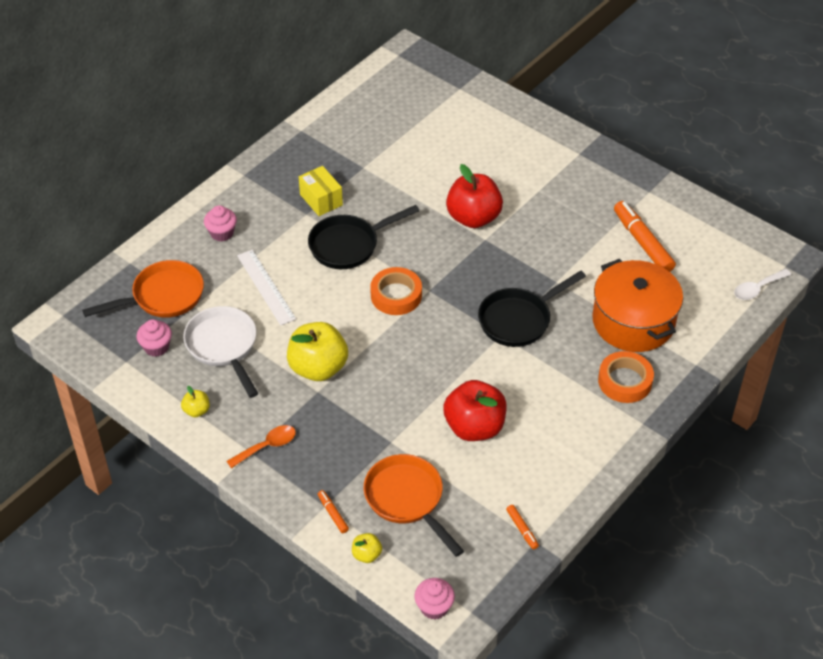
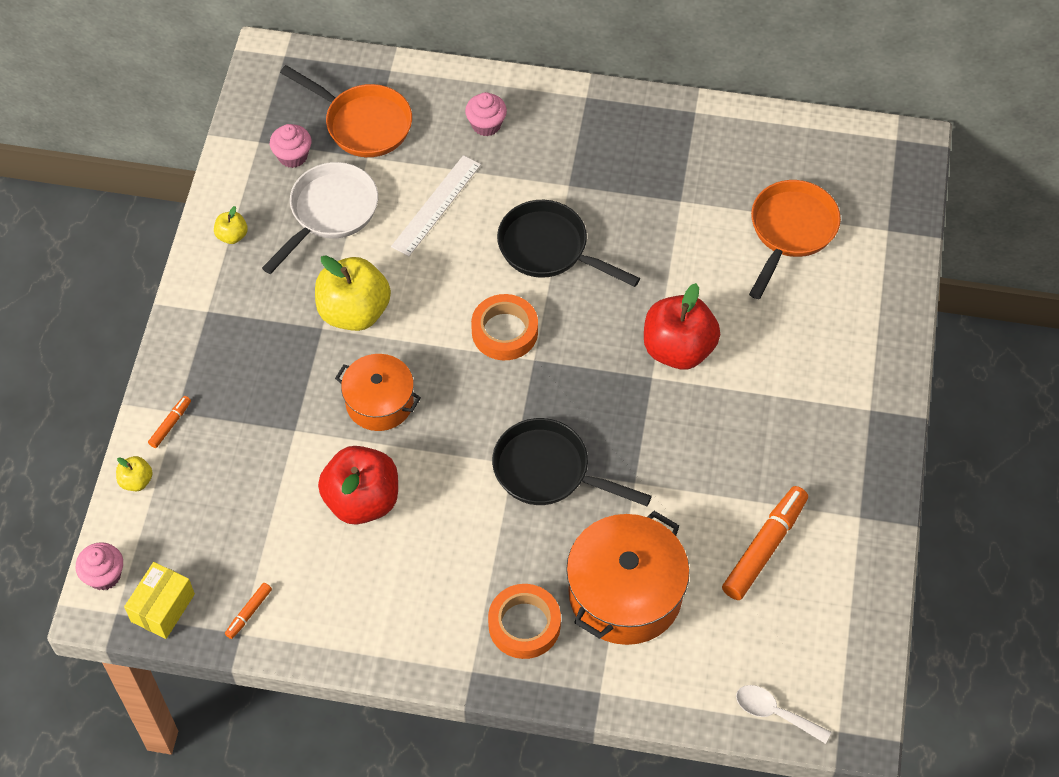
camera: 60 degrees right, 10 degrees up
(267, 446) = (222, 321): orange spoon -> none
(321, 200) = (600, 187): yellow box -> yellow box (163, 608)
(403, 385) = (379, 402): none -> orange pot
(407, 499) = (227, 483): orange pan -> orange pan (790, 231)

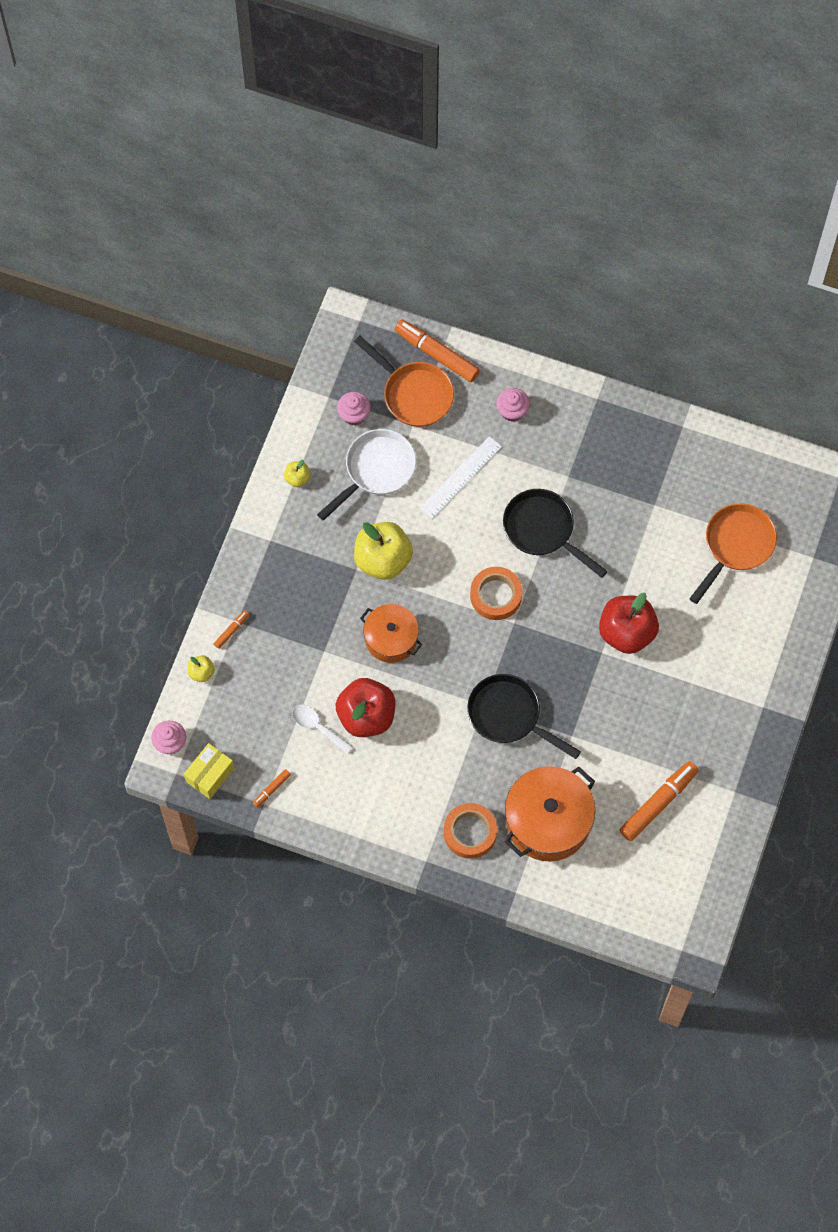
camera: 10 degrees right, 10 degrees up
(384, 78) = (437, 354): none -> orange marker
(775, 713) = (638, 929): white spoon -> white spoon (318, 727)

